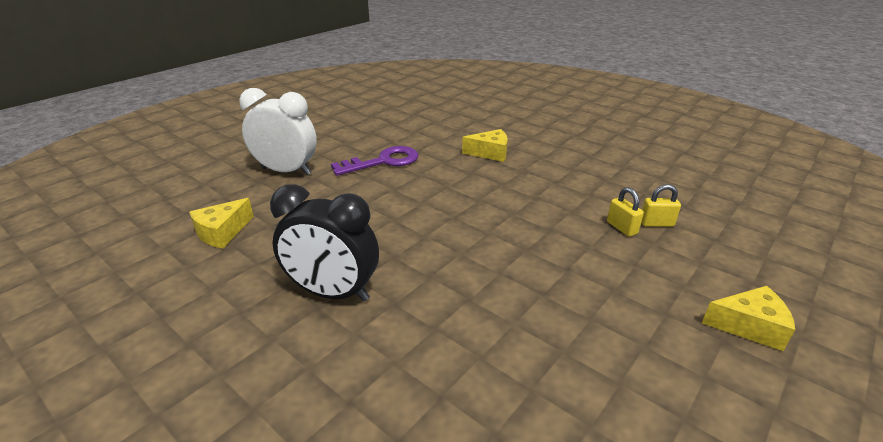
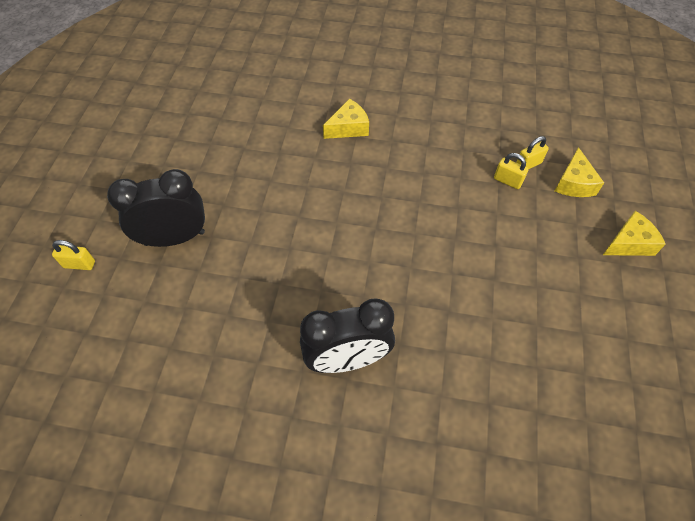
camera: 30 degrees left, 25 degrees up
(209, 164) = (79, 264): none -> yellow padlock
(222, 232) = (190, 346): yellow cheese -> yellow cheese (574, 183)
(286, 171) = (174, 238): white clock -> black clock
(383, 162) = (259, 182): purple key -> none

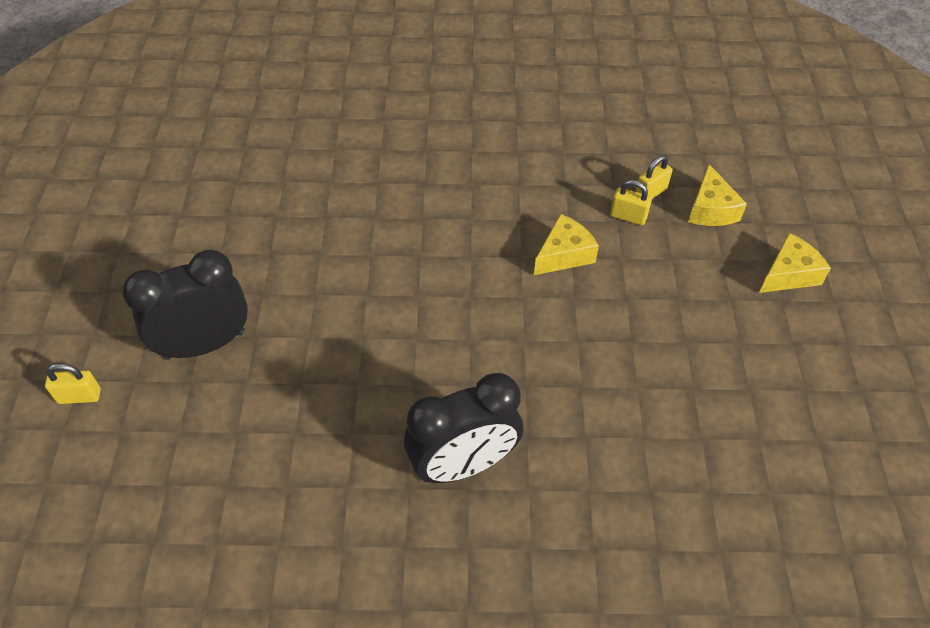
camera: 10 degrees left, 5 degrees down
(348, 128) = (412, 173): yellow cheese -> yellow cheese (564, 254)

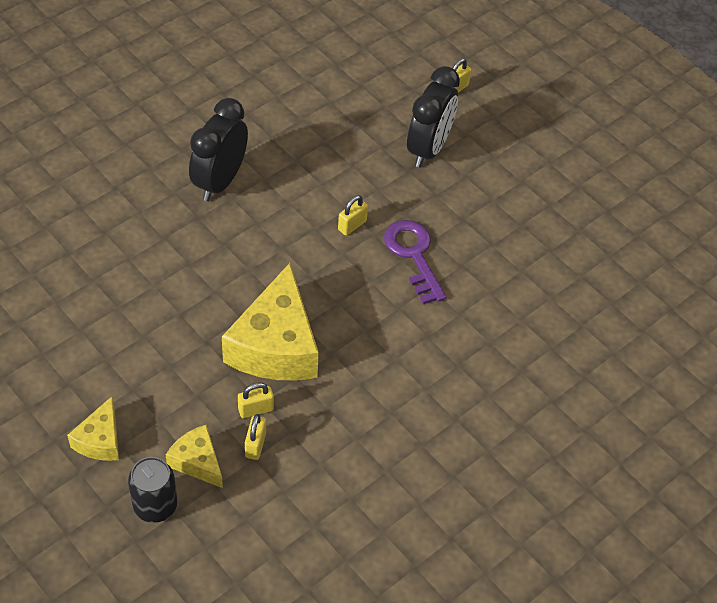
camera: 135 degrees right, 0 degrees up
(356, 250) = (414, 256): none -> purple key
(378, 316) = (352, 225): none -> yellow padlock
(564, 254) = (275, 345): yellow cheese -> yellow cheese, size x1.96
(769, 200) = (155, 506): none -> black can

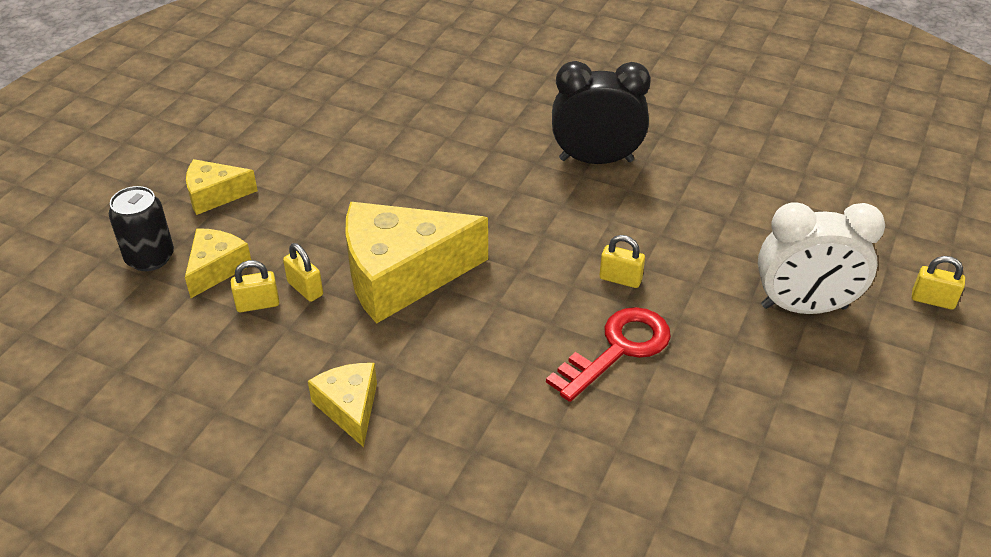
camera: 70 degrees right, 10 degrees down
(389, 419) = (349, 408): none -> yellow cheese
(414, 256) = (618, 349): purple key -> red key
(428, 149) = (804, 307): black clock -> white clock

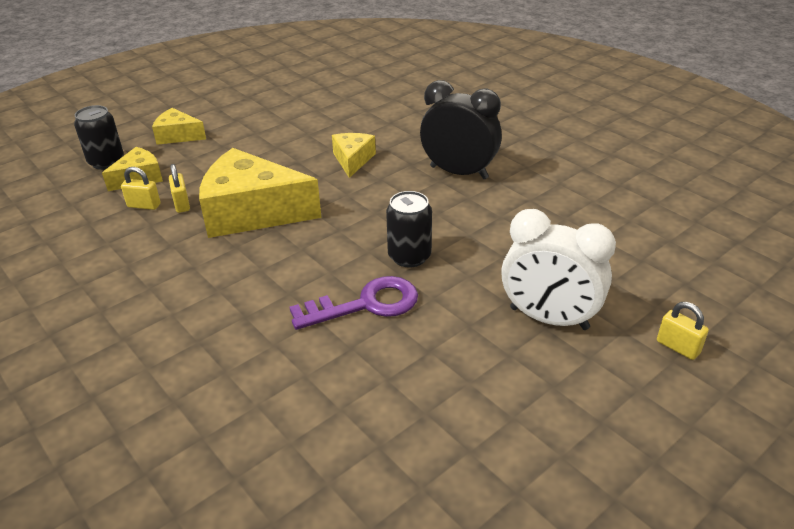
camera: 25 degrees right, 5 degrees down
(349, 408) = (141, 286): yellow cheese -> yellow cheese (353, 160)
(618, 349) = (365, 304): red key -> purple key
(620, 279) = (409, 256): yellow padlock -> black can

